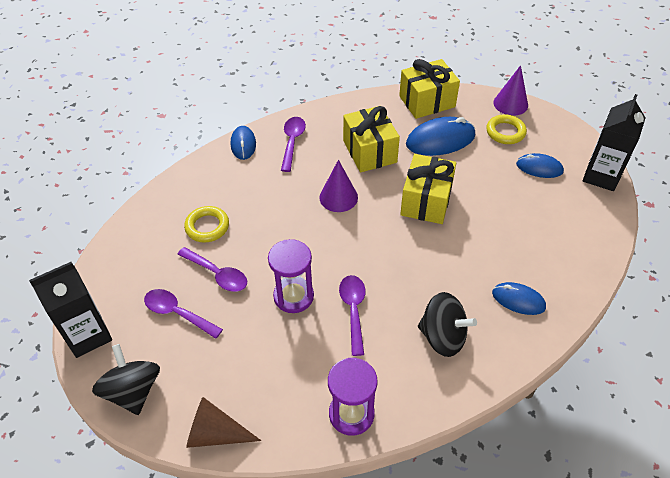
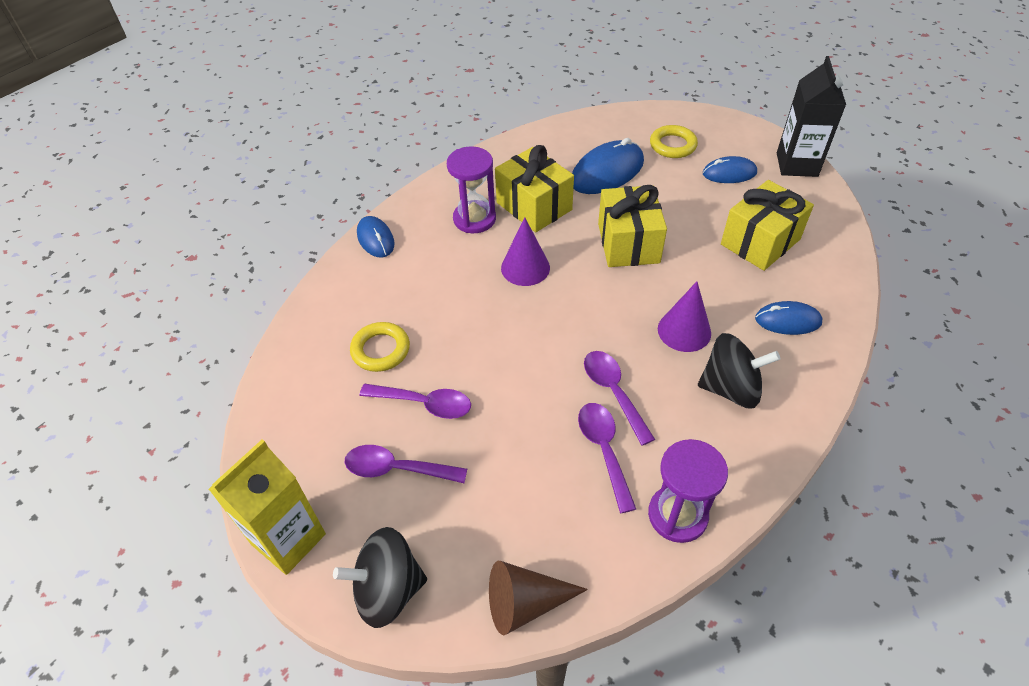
camera: 20 degrees left, 0 degrees up
(88, 335) = (288, 539): black carton -> yellow carton
(133, 391) = (388, 589): black spinning top -> black spinning top turned 60 degrees counterclockwise
(292, 142) = (435, 220): purple spoon -> purple spoon (604, 450)
(293, 296) = (533, 399): purple hourglass -> purple hourglass (474, 219)
(427, 101) = (569, 134): yellow gift -> yellow gift (760, 242)
(510, 104) = (661, 114): purple cone -> purple cone (684, 331)

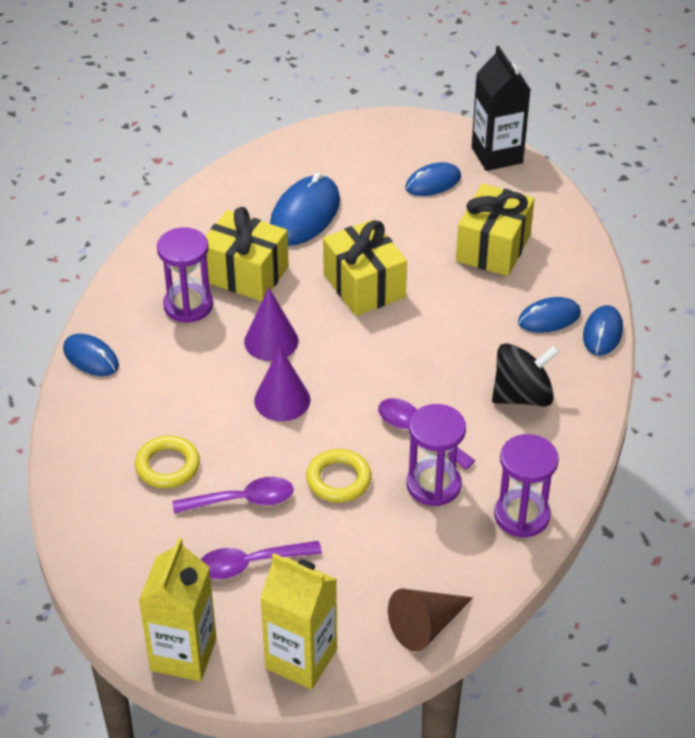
camera: 25 degrees left, 5 degrees down
(388, 589) = (301, 659): black spinning top -> yellow carton
(604, 450) = (433, 485): purple spoon -> purple hourglass
(672, 145) = (360, 166): yellow ring -> yellow ring (338, 479)
(684, 331) = (458, 356): purple cone -> purple cone (282, 400)
(837, 351) = (602, 333): none -> blue mouse

